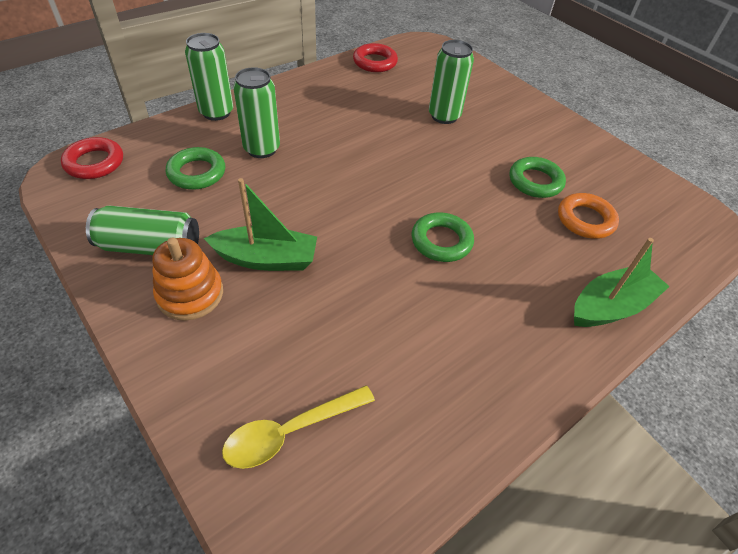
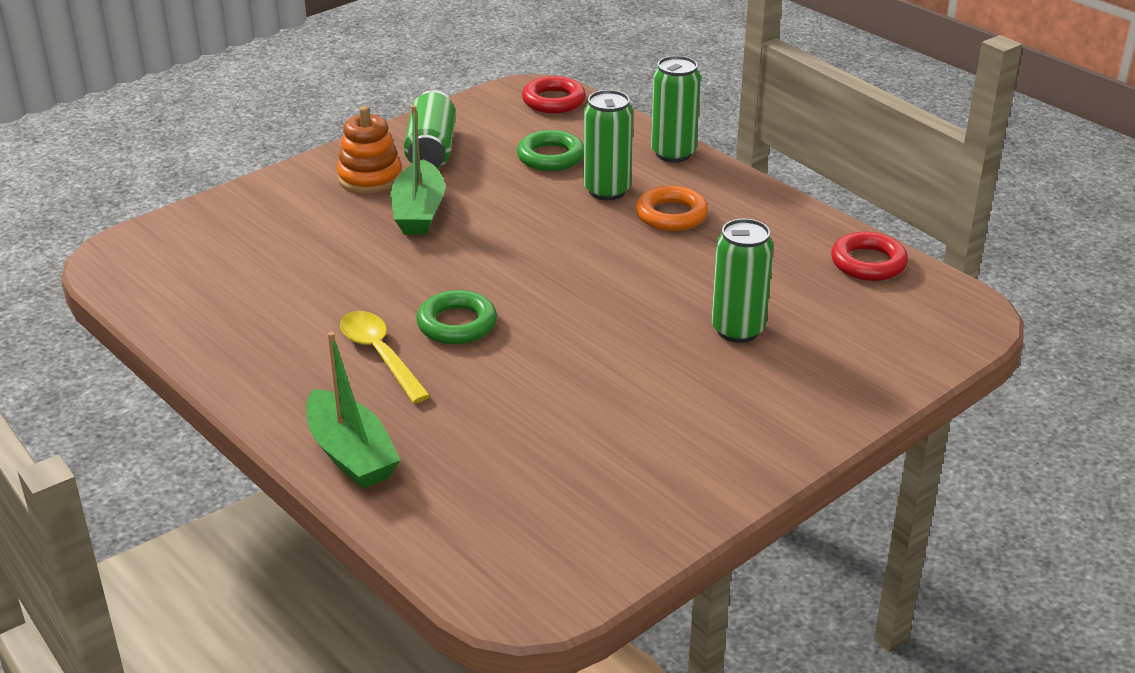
camera: 90 degrees right, 15 degrees down
(290, 431) = (215, 243): yellow spoon -> yellow spoon (380, 355)
(535, 181) = (594, 411): green ring -> none
(585, 220) = (515, 453): orange ring -> orange ring (671, 215)

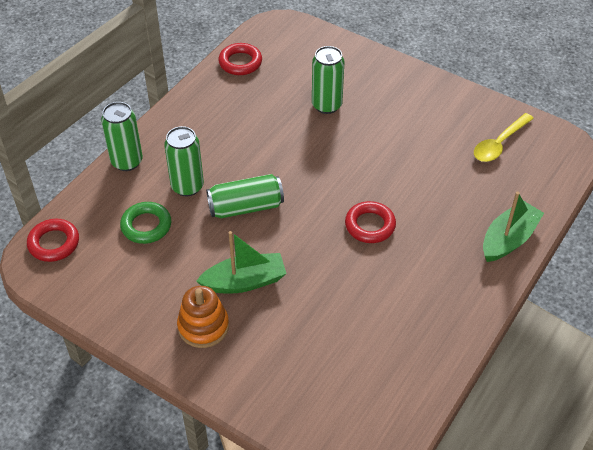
camera: 105 degrees left, 15 degrees up
(380, 355) = (416, 253): yellow spoon -> yellow spoon (499, 144)
(431, 149) = (149, 300): green can -> green can (246, 207)
(457, 324) = (370, 225): green ring -> red ring
(671, 215) = (211, 150): orange ring -> none

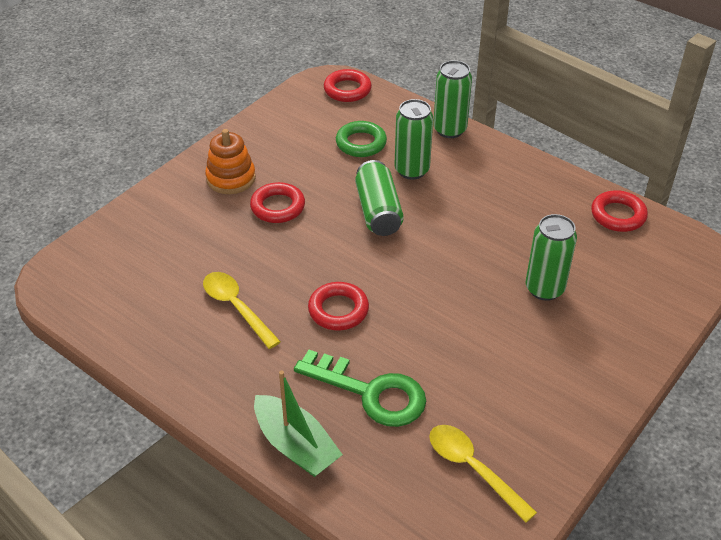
camera: 95 degrees right, 5 degrees down
(245, 282) = (278, 207): green boat -> red ring
(379, 296) = (236, 307): none -> yellow spoon
(449, 200) = (370, 392): none -> green key

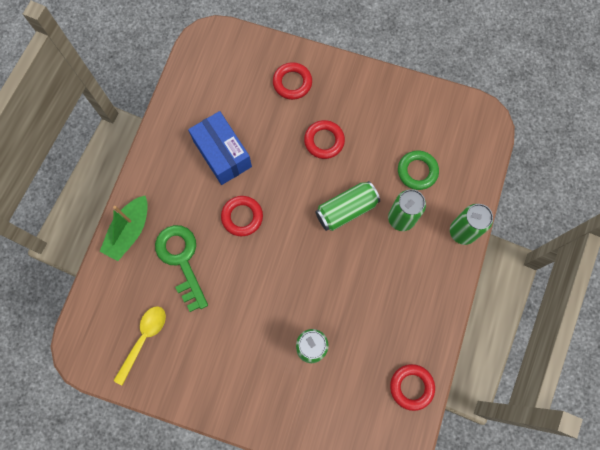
camera: 70 degrees right, 30 degrees up
(231, 178) = (341, 98): orange stacking toy -> none
(236, 307) = (222, 154): yellow spoon -> blue box
(347, 90) = (479, 138): red ring -> red ring (292, 83)
(370, 392) = (181, 260): green key -> green key turned 150 degrees clockwise

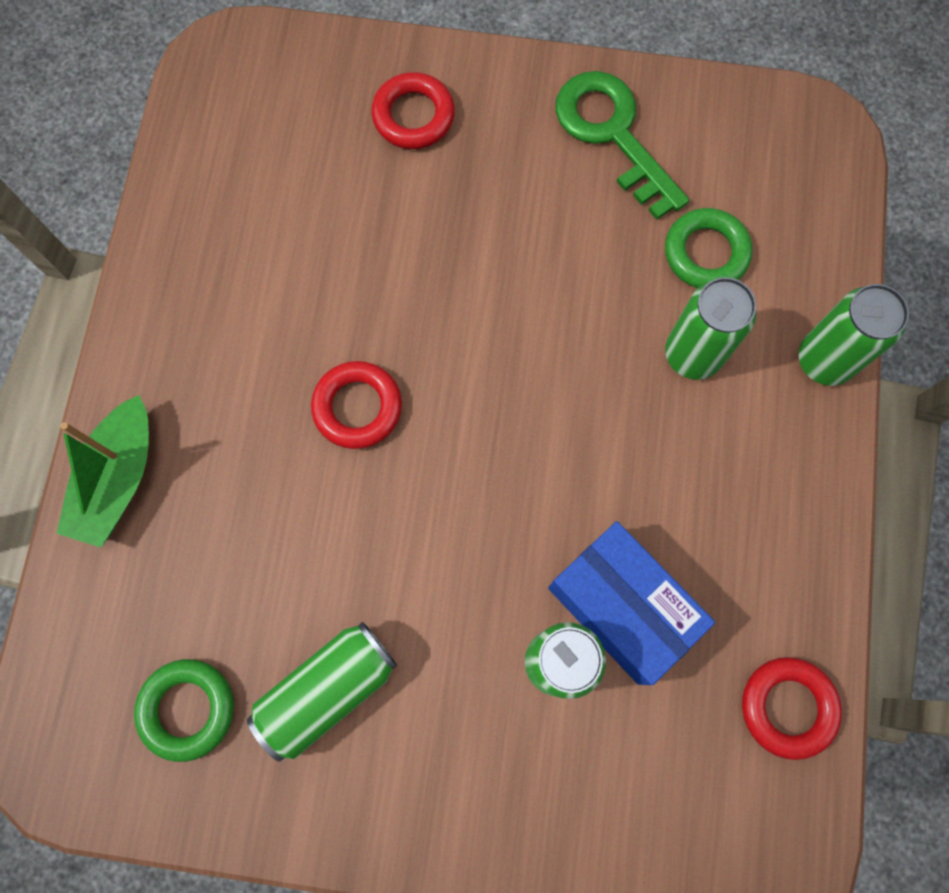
camera: 10 degrees left, 0 degrees up
(144, 339) = (187, 709): yellow spoon -> green ring
(181, 260) = (242, 522): green key -> green key (613, 135)
(222, 154) = (292, 283): blue box -> blue box (622, 607)
(324, 141) = (501, 222): red ring -> none
(346, 210) = (575, 355): green can -> green can (327, 690)

